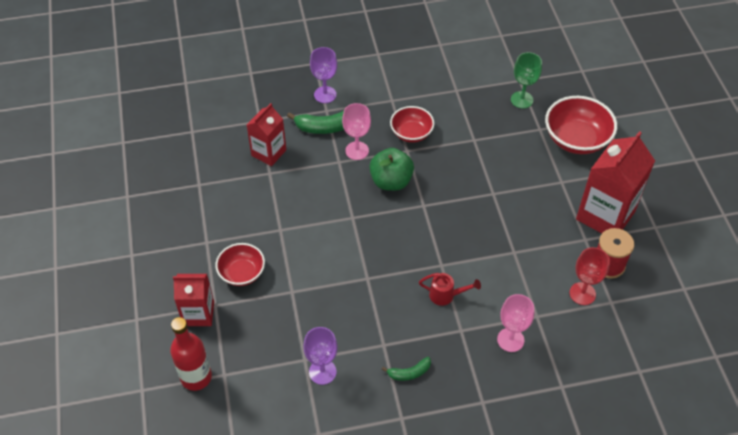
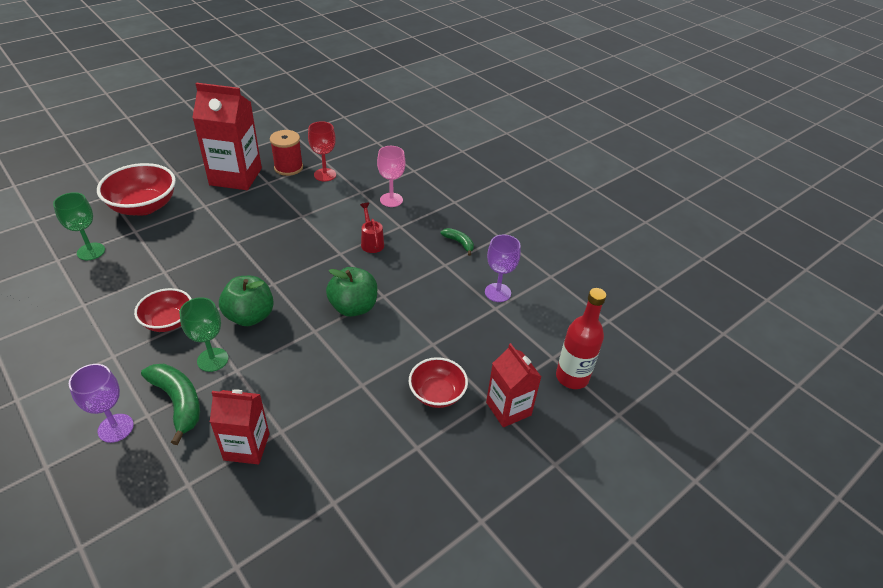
camera: 120 degrees left, 10 degrees down
(357, 150) = (212, 359): pink goblet -> green goblet
(364, 251) = (353, 307): none -> green apple

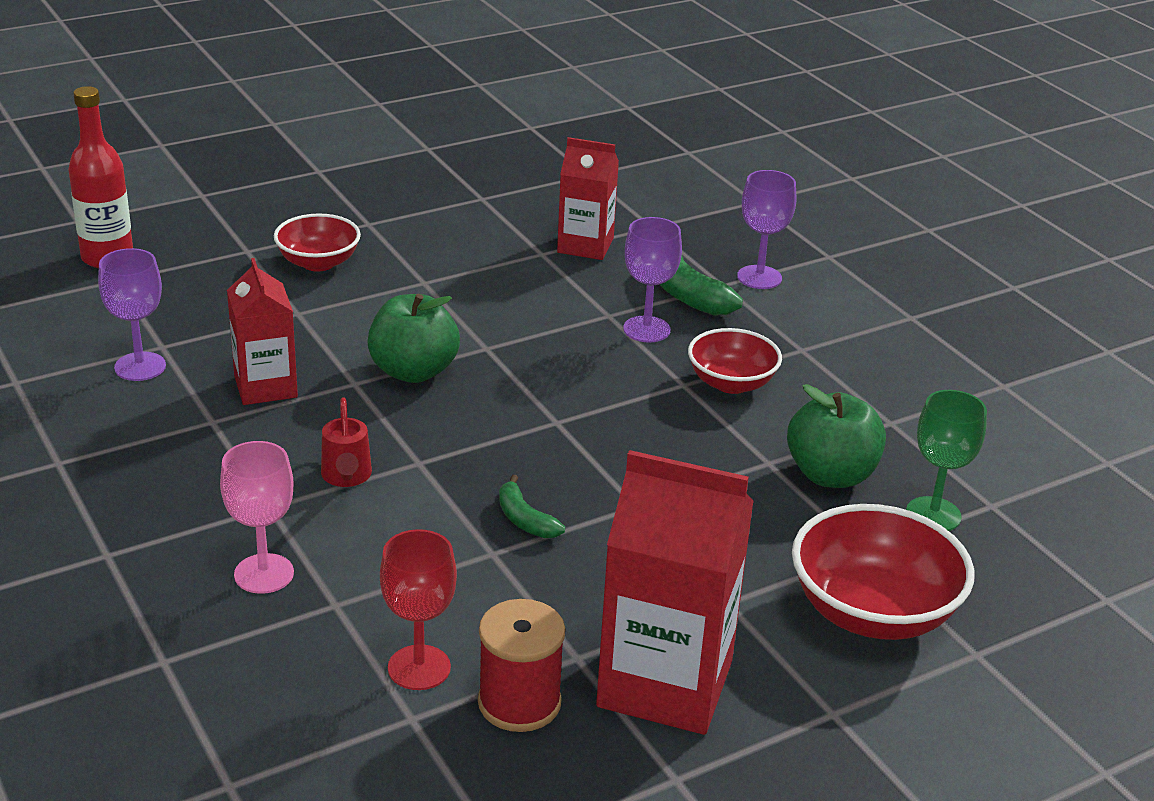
camera: 170 degrees left, 10 degrees down
(212, 359) = (646, 329): green goblet -> purple goblet
(250, 316) = (594, 376): green apple -> green apple (831, 475)
(459, 243) = (157, 458): green banana -> green banana (524, 519)
(508, 409) = (226, 240): red carton -> red carton (265, 386)

